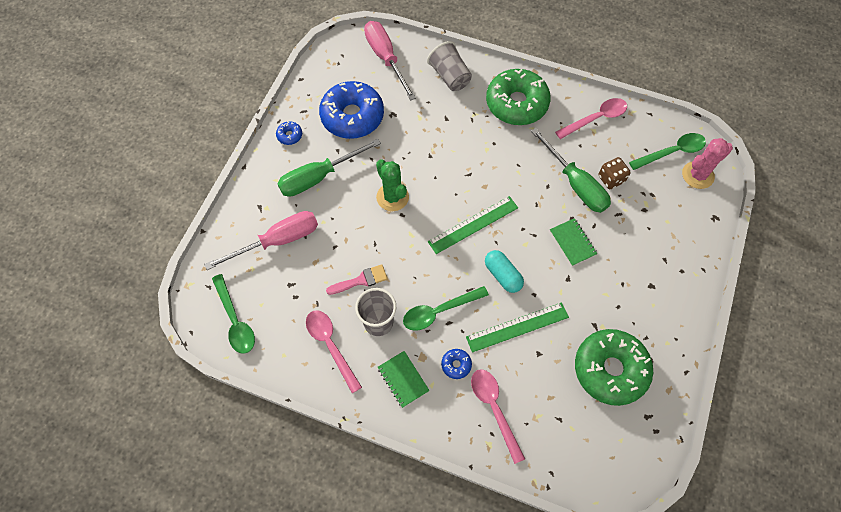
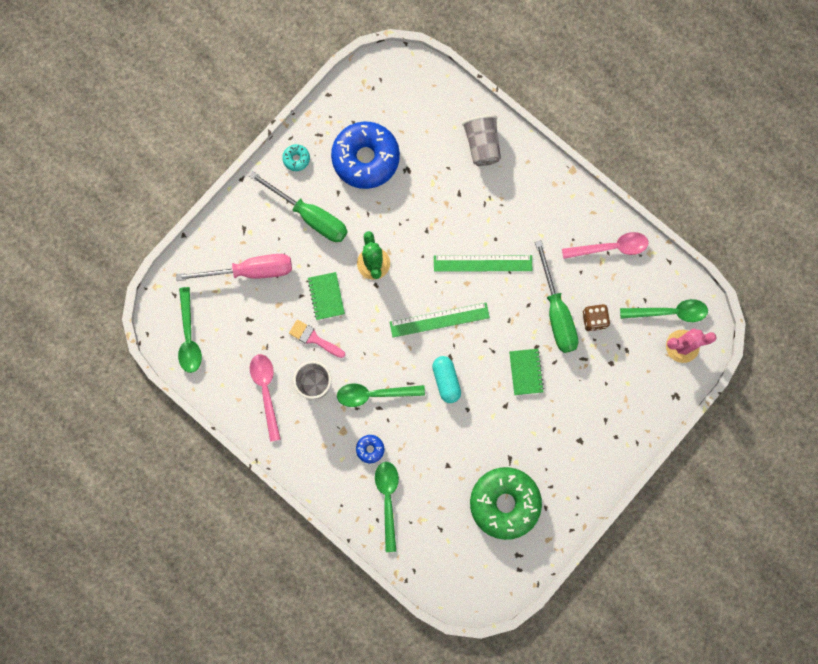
camera: 20 degrees right, 15 degrees up
(289, 135) = (296, 159): blue donut -> turquoise donut
(319, 177) = (310, 216): green screwdriver -> green screwdriver turned 135 degrees counterclockwise
(361, 280) = (314, 338): pink brush -> pink brush turned 150 degrees counterclockwise
(386, 58) = (424, 99): pink screwdriver -> none
(403, 379) = (318, 445): green notebook -> green notebook (326, 296)
(494, 409) = (388, 500): pink spoon -> green spoon
(516, 103) = (537, 201): green donut -> none
(517, 327) = (439, 434): green ruler -> green ruler (483, 263)

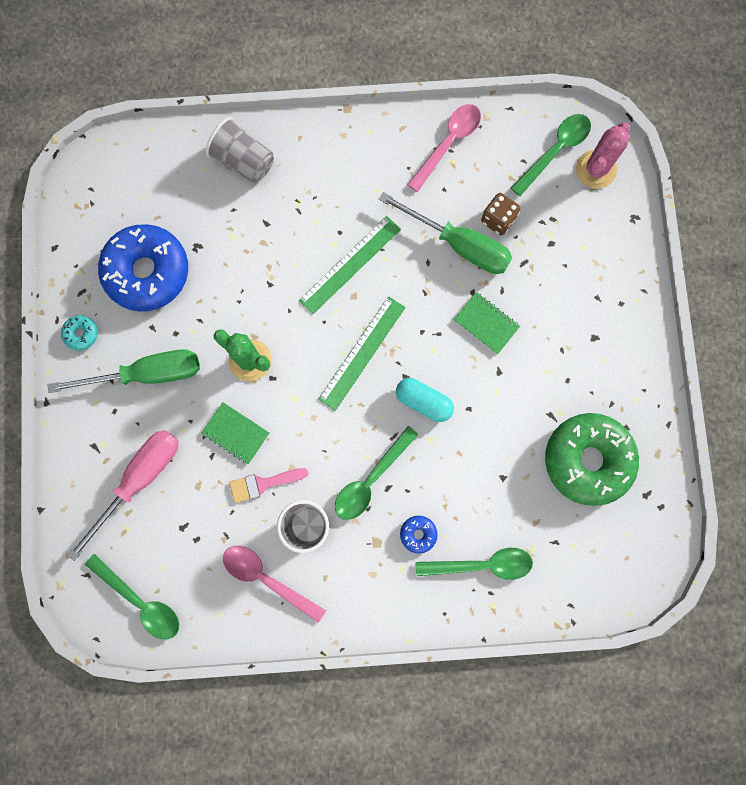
camera: 45 degrees left, 0 degrees up
(388, 500) = (481, 564): green spoon -> green spoon turned 135 degrees clockwise

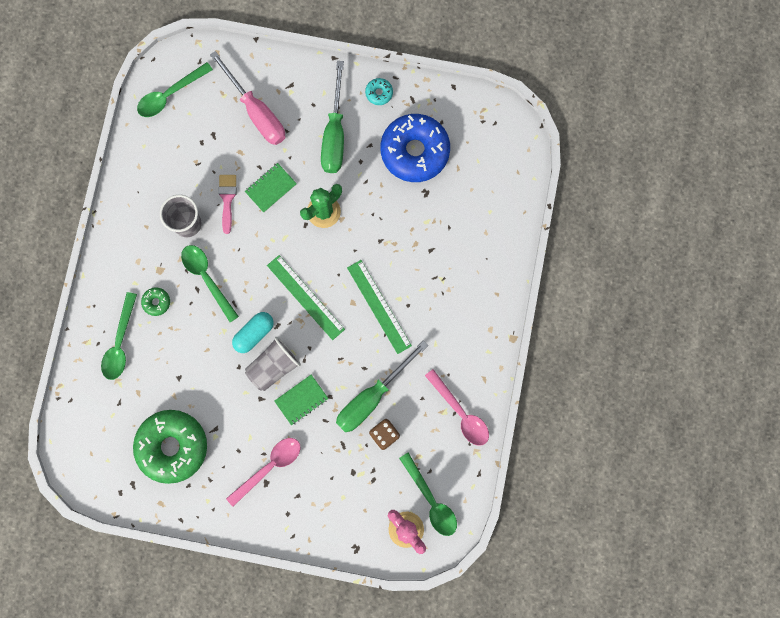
camera: 105 degrees right, 0 degrees up
(244, 161) = (488, 245): grey cup -> grey cup (273, 366)
(267, 578) = (158, 185): pink spoon -> pink spoon (269, 467)
(418, 534) = (156, 302): blue donut -> green donut

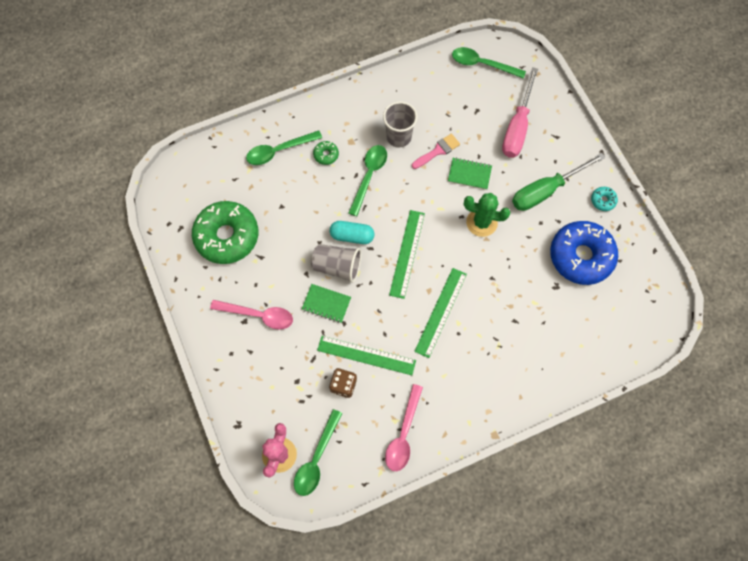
camera: 55 degrees right, 10 degrees down
(372, 397) = (366, 355): green screwdriver -> green ruler

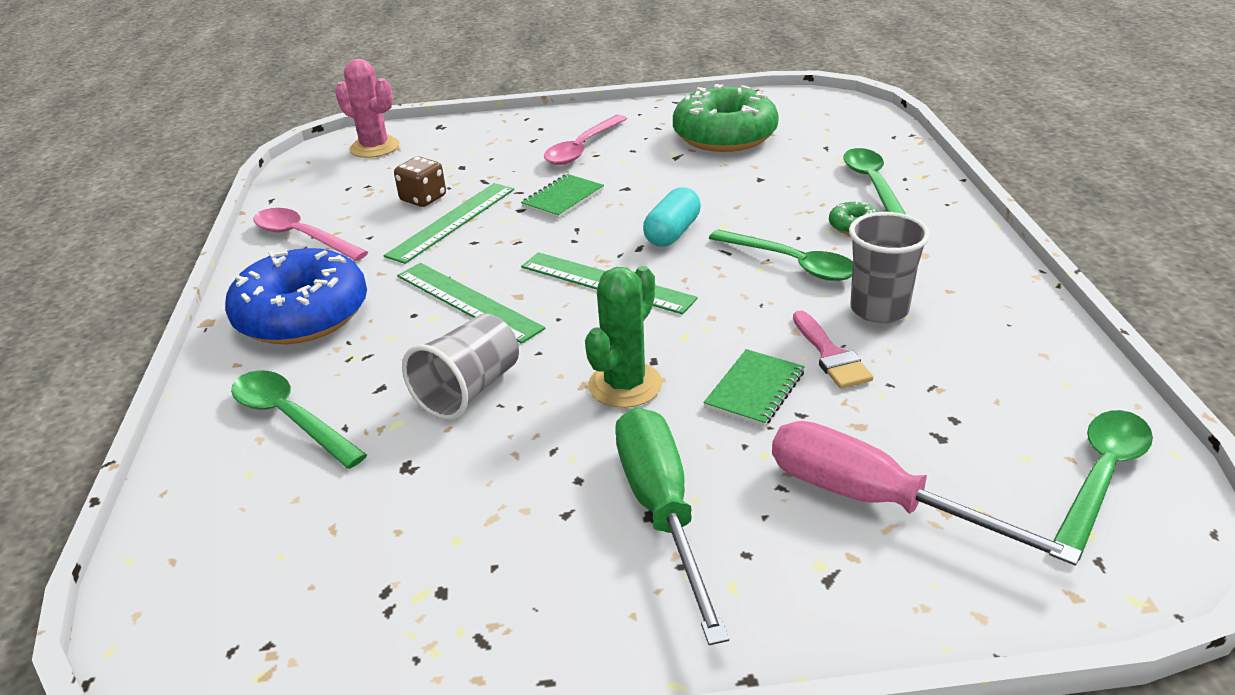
camera: 110 degrees right, 35 degrees down
(316, 458) = (342, 170): green spoon -> green spoon (290, 418)
(337, 266) = (622, 214): grey cup -> grey cup (469, 390)
(581, 256) = (449, 531): blue donut -> blue donut (302, 315)
(603, 200) = (581, 628): turquoise donut -> none

